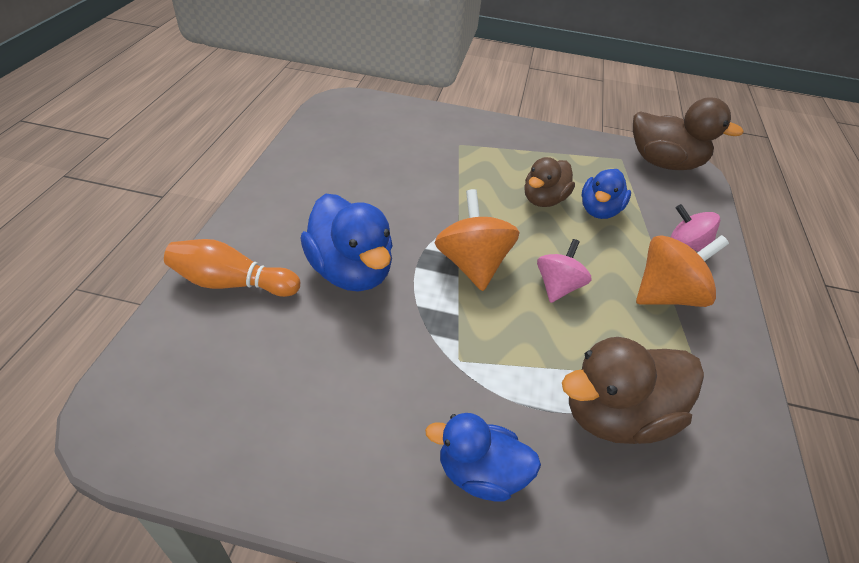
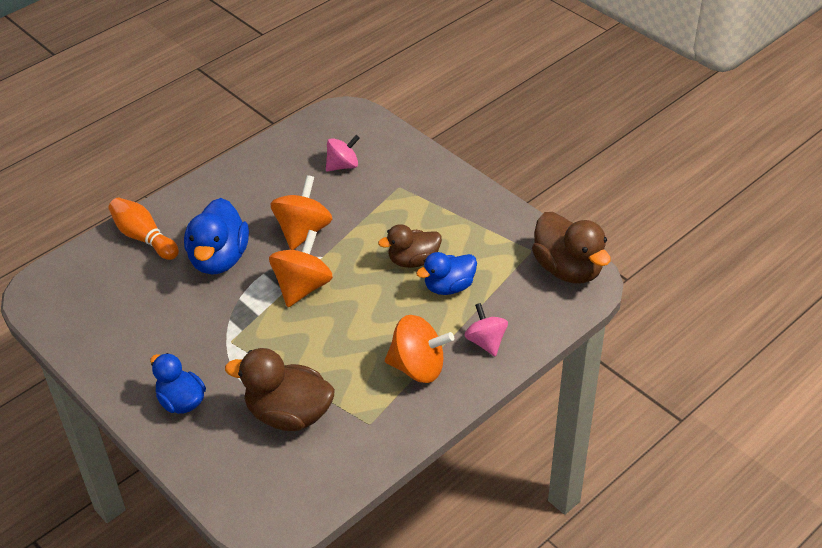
camera: 40 degrees right, 0 degrees up
(413, 210) = (303, 231): none -> orange spinning top
(557, 287) = (344, 327): pink spinning top -> pink spinning top (343, 166)

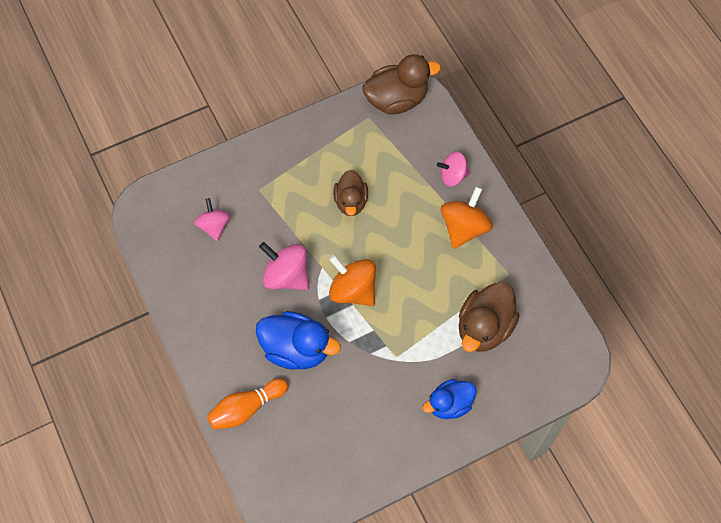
camera: 75 degrees left, 20 degrees up
(303, 231) = (286, 276): orange spinning top -> pink spinning top
(449, 287) = (388, 184): blue duck -> none

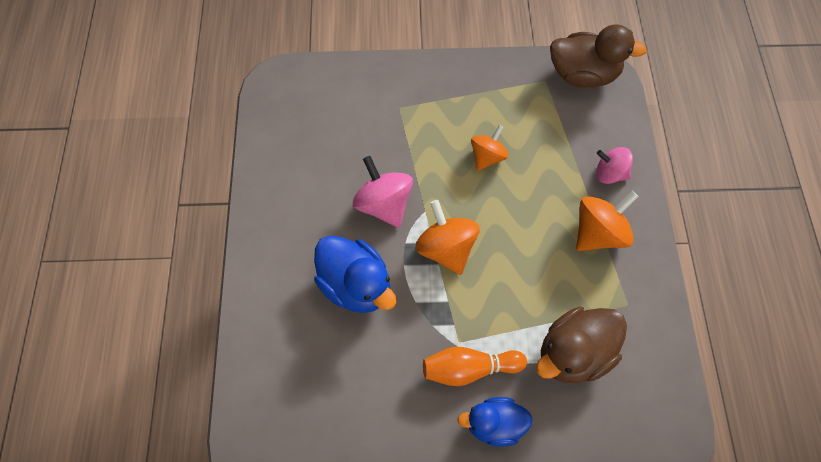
camera: 25 degrees right, 0 degrees up
(214, 226) = (337, 125): pink spinning top -> none
(246, 408) = (272, 325): orange bowling pin -> orange bowling pin (469, 369)
(351, 202) = (487, 157): brown duck -> orange spinning top

